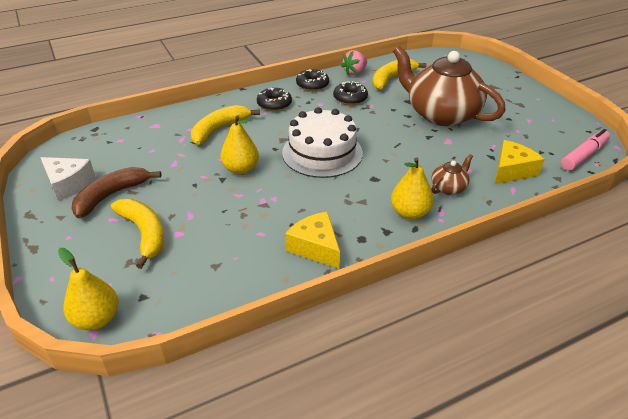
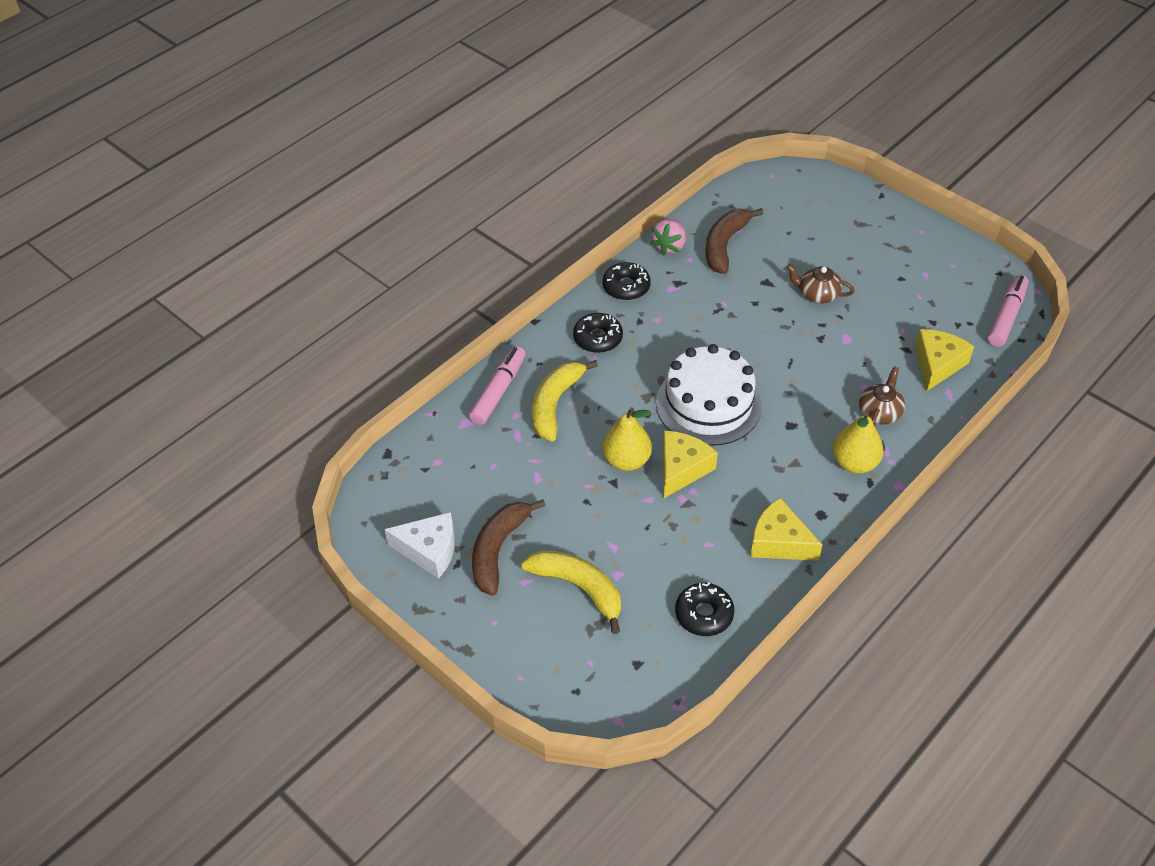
camera: 20 degrees left, 10 degrees up
(97, 319) = (609, 704): yellow pear -> none
(190, 115) = (498, 391): none -> pink marker
(276, 183) = (682, 469): none -> yellow cheese
(350, 98) = (690, 298): black donut -> black donut (704, 614)
(392, 79) = (724, 245): yellow banana -> brown banana
(441, 114) = (817, 294): brown teapot -> brown teapot, size x0.41

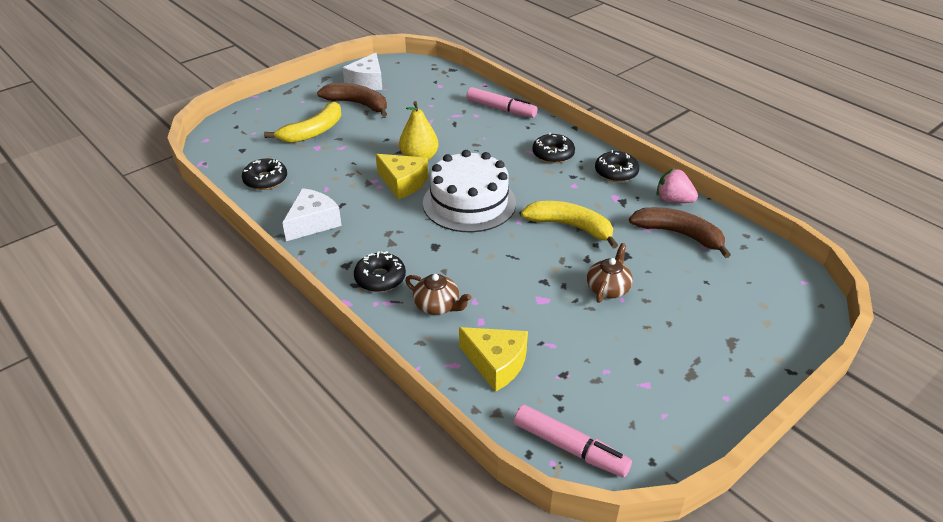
camera: 95 degrees right, 10 degrees down
(555, 404) = (483, 131): yellow banana -> yellow banana (570, 227)
(779, 542) = (313, 223): yellow cheese -> white cheese
(854, 463) = (380, 278): yellow pear -> black donut

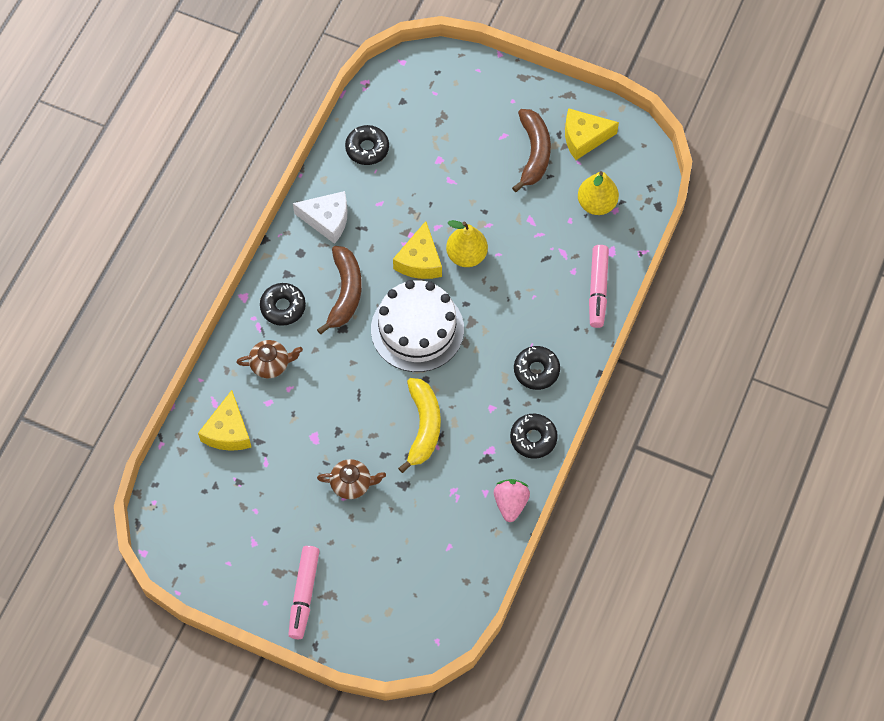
camera: 65 degrees right, 25 degrees up
(313, 131) = (463, 142): yellow banana -> none
(367, 81) = (584, 138): white cheese -> yellow cheese
(427, 91) = (596, 204): none -> yellow pear
(437, 306) = (271, 364): brown teapot -> brown teapot turned 105 degrees counterclockwise
(570, 448) = (171, 509): pink marker -> pink marker (304, 594)
(679, 234) = (457, 521): brown banana -> brown banana (345, 292)

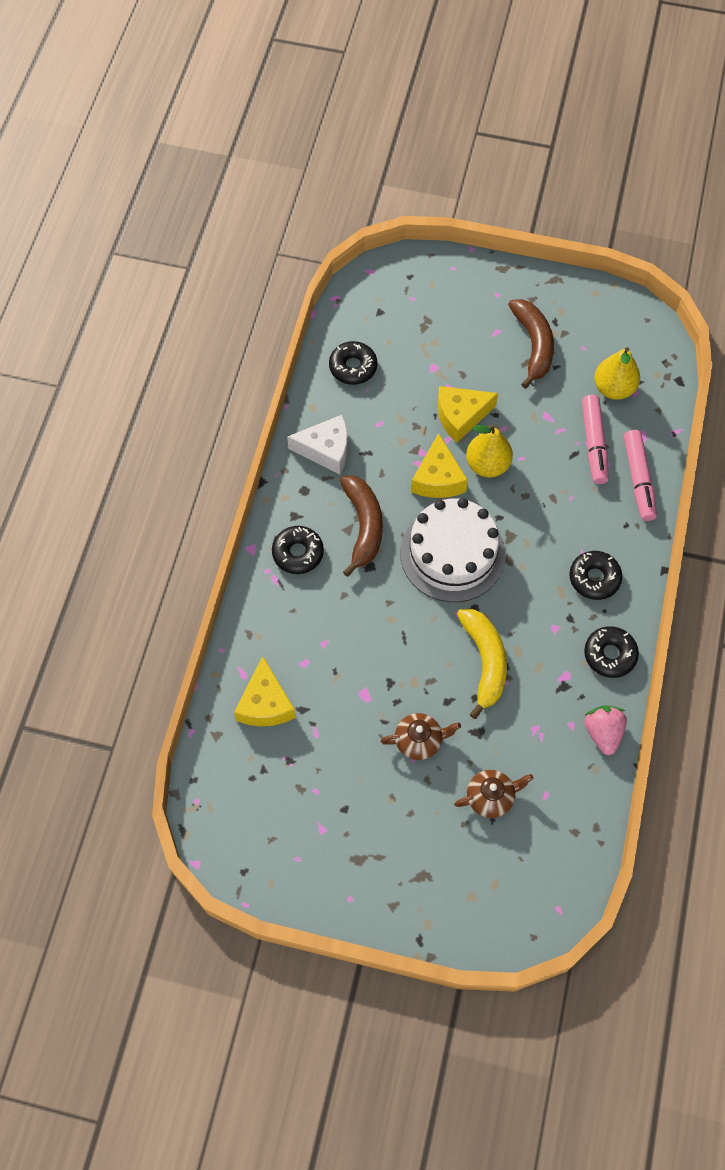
camera: 10 degrees left, 0 degrees up
(271, 364) = (298, 619): brown teapot -> brown teapot (491, 797)
(304, 594) = (393, 881): pink marker -> pink marker (594, 444)
(584, 138) = (582, 321): yellow cheese -> yellow cheese (460, 416)

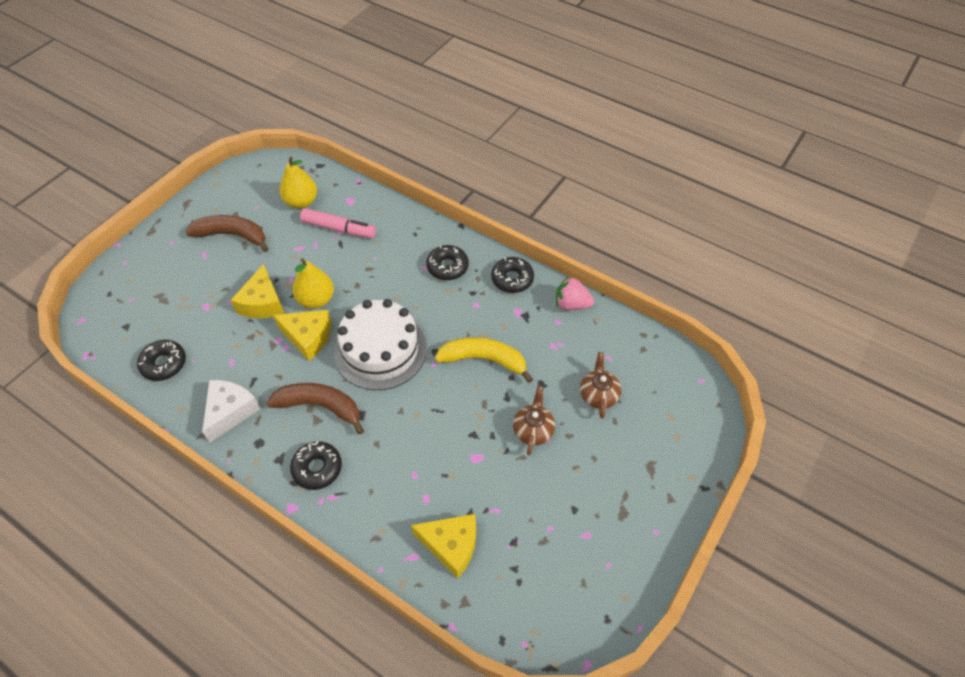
camera: 70 degrees left, 10 degrees down
(638, 479) = (383, 214): pink marker -> none

